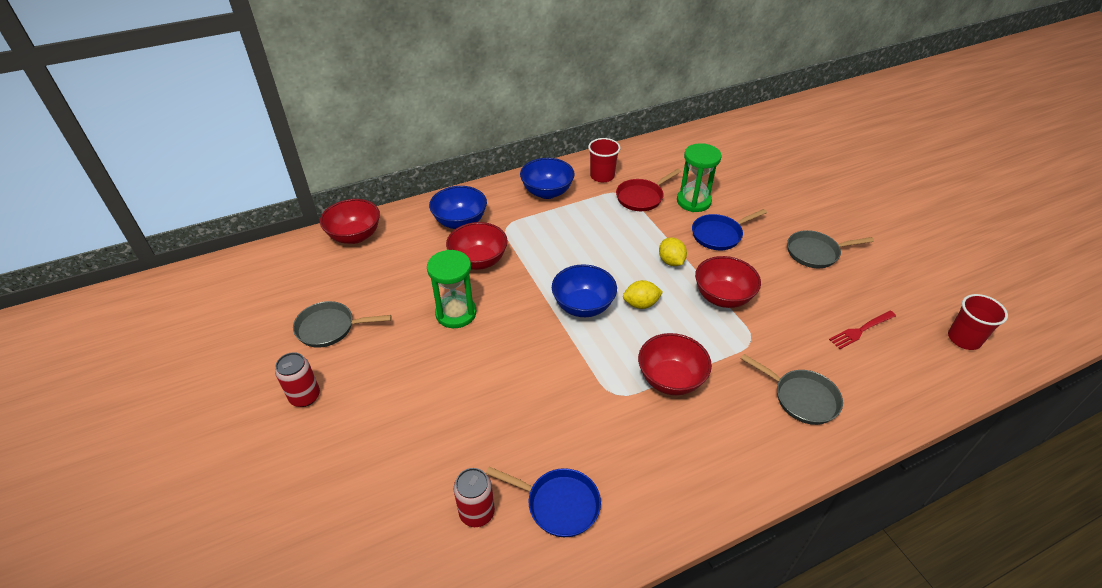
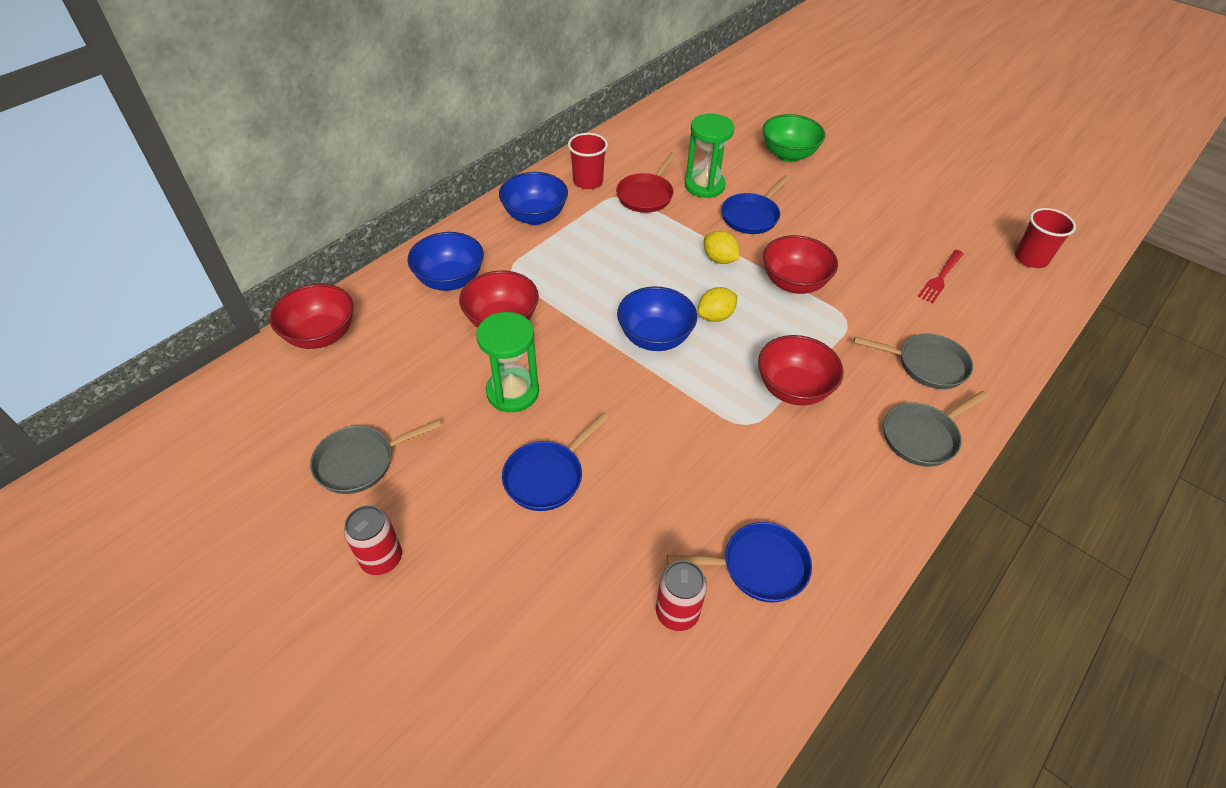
camera: 25 degrees left, 5 degrees up
(444, 380) = (547, 476): none -> blue pan
(781, 194) = (788, 154): none -> green bowl
(815, 253) = (855, 209): grey pan -> grey pan (922, 436)

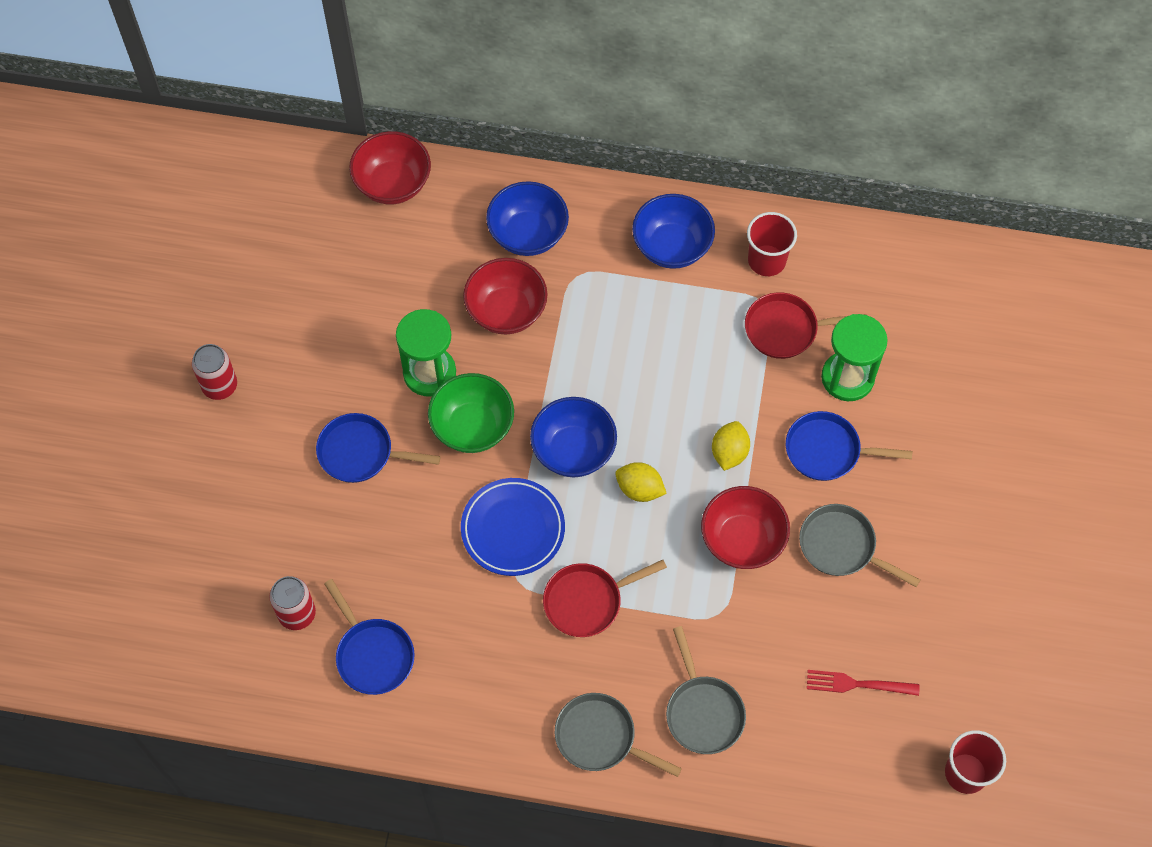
camera: 60 degrees right, 15 degrees up
(360, 462) = (289, 310): grey pan -> grey pan (841, 546)
(698, 405) = (513, 529): none -> blue plate
(788, 154) = (980, 437): green bowl -> green bowl (472, 427)
(793, 388) = (587, 601): red bowl -> red pan

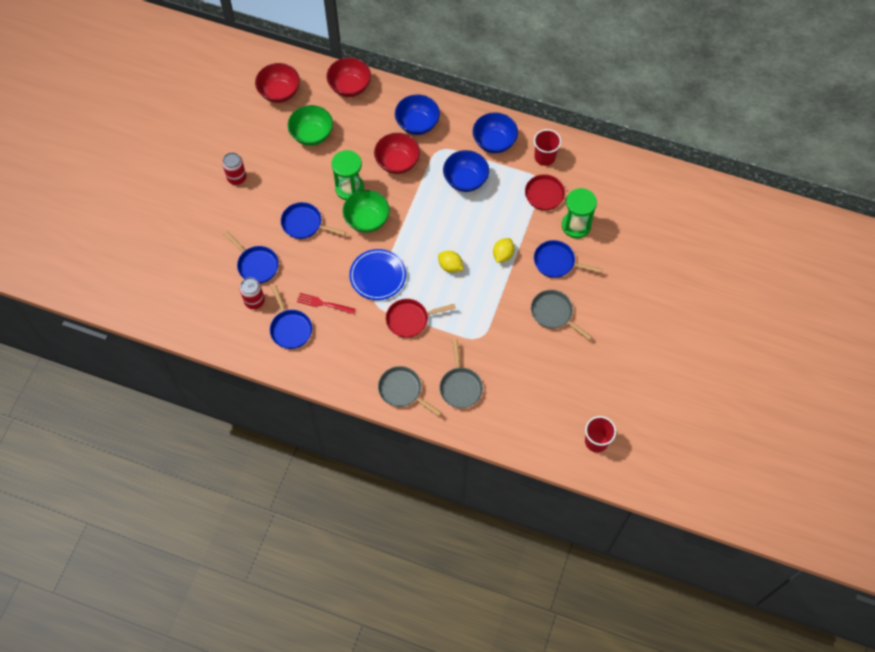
camera: 10 degrees right, 0 degrees up
(287, 544) = (256, 265): none -> blue pan
(341, 283) = (312, 134): none -> green bowl
(573, 450) = (418, 240): blue bowl -> blue bowl (465, 180)
(742, 540) = (500, 301): red bowl -> red bowl (279, 92)
(857, 684) = (547, 386): red fork -> red fork (323, 304)

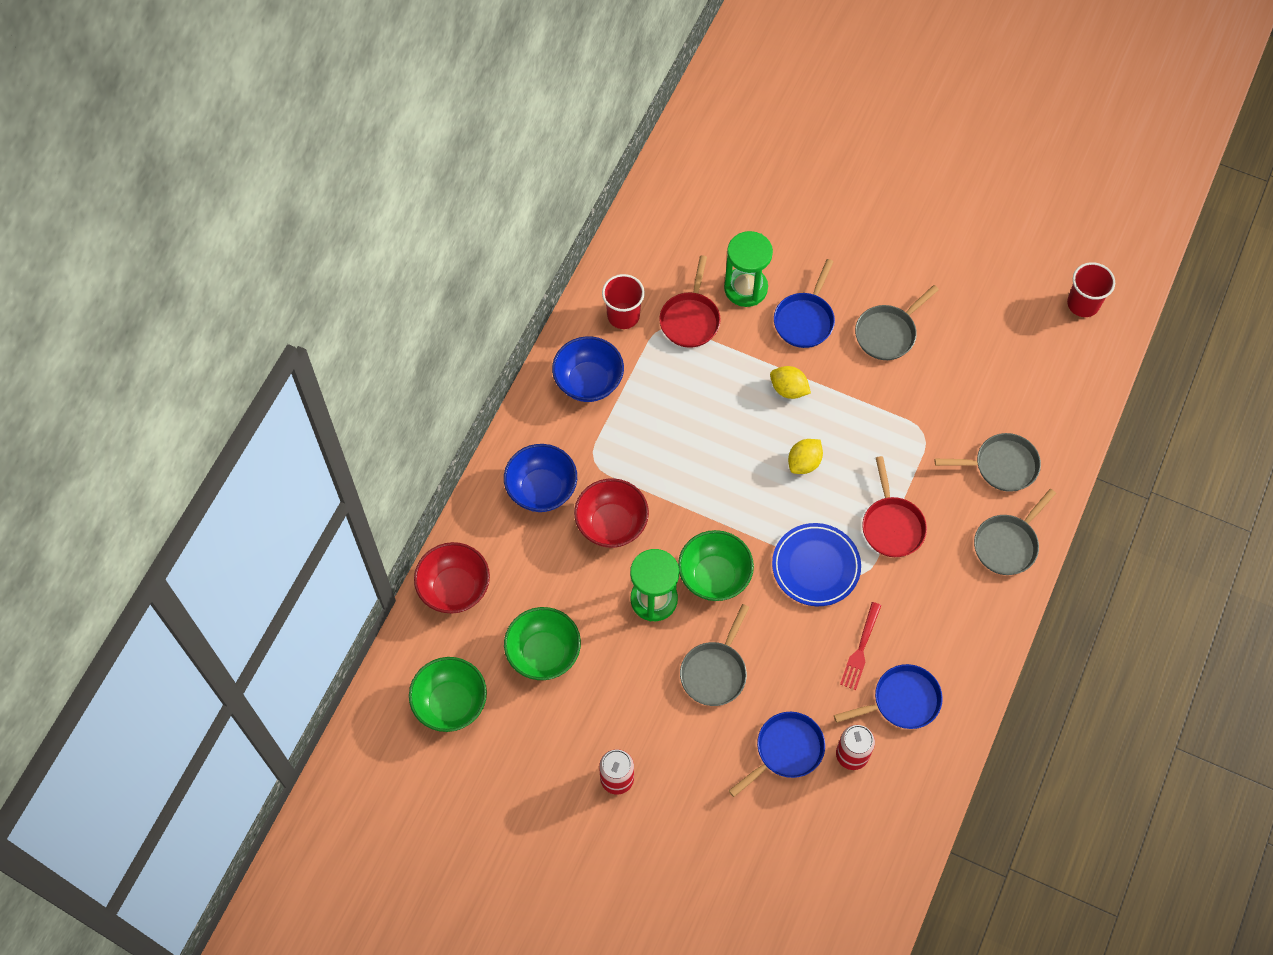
camera: 85 degrees left, 0 degrees up
(279, 92) = (450, 703): red bowl -> green bowl
(304, 224) = (715, 672): blue pan -> grey pan
(465, 180) = (654, 428): blue bowl -> none

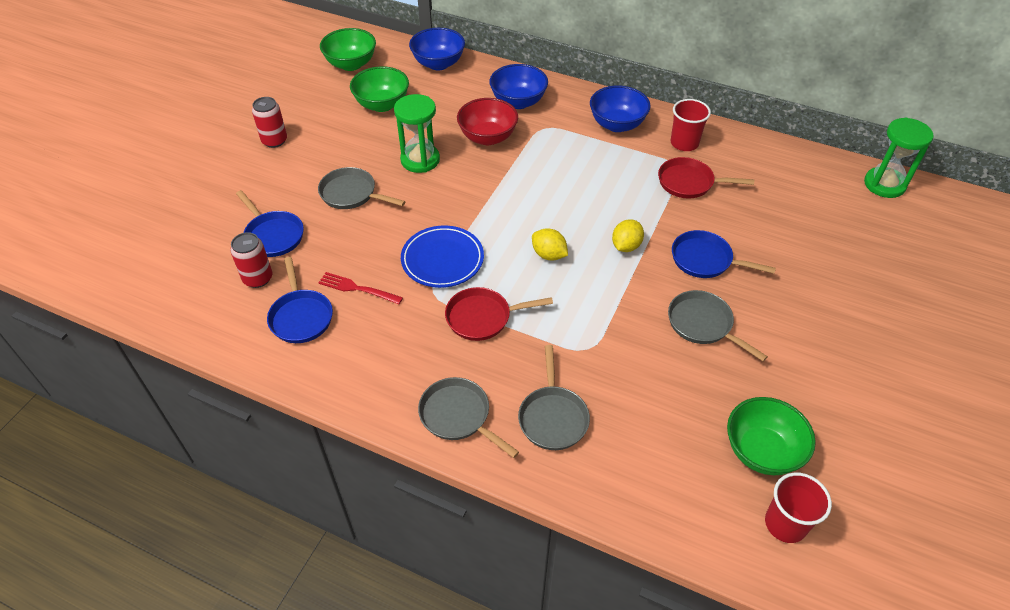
camera: 90 degrees right, 15 degrees down
(454, 588) = (438, 64): red bowl -> blue bowl
(714, 576) = (437, 195): green bowl -> green bowl (761, 451)
(745, 288) = (731, 219): green hourglass -> green hourglass (884, 184)

